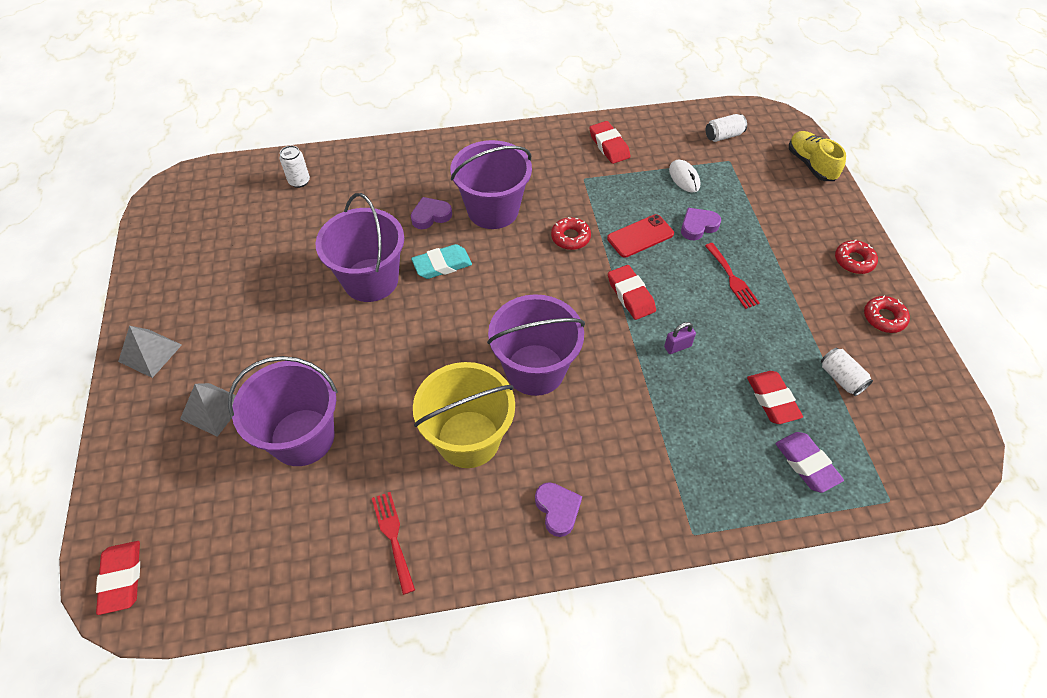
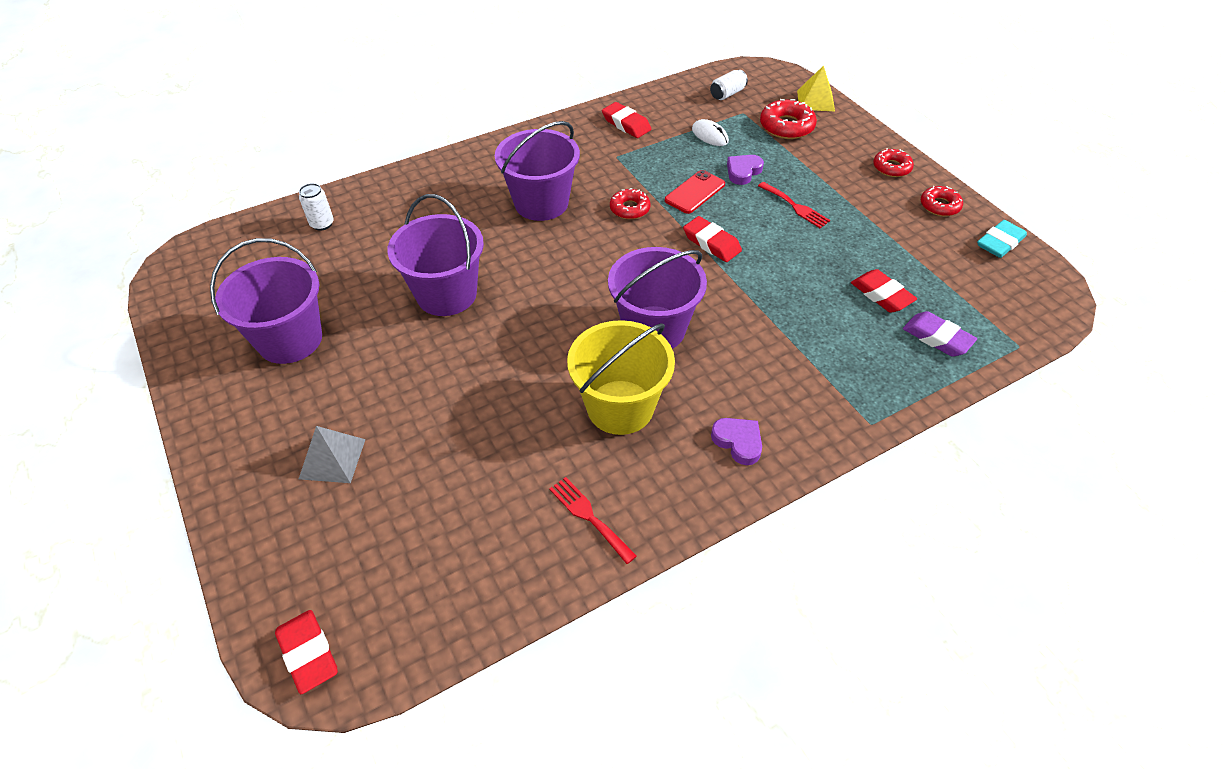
camera: 20 degrees left, 5 degrees down
(150, 353) = (230, 426): grey pyramid -> none
(302, 437) = (446, 456): purple bucket -> purple bucket (290, 340)
(430, 216) = (480, 222): purple heart -> none
(442, 265) = (514, 263): turquoise eraser -> turquoise eraser (999, 243)
(677, 346) = (776, 274): purple padlock -> none
(766, 186) = (786, 126): none -> red donut
(811, 164) = (815, 100): yellow shoe -> yellow pyramid
(841, 378) = (929, 262): white can -> none

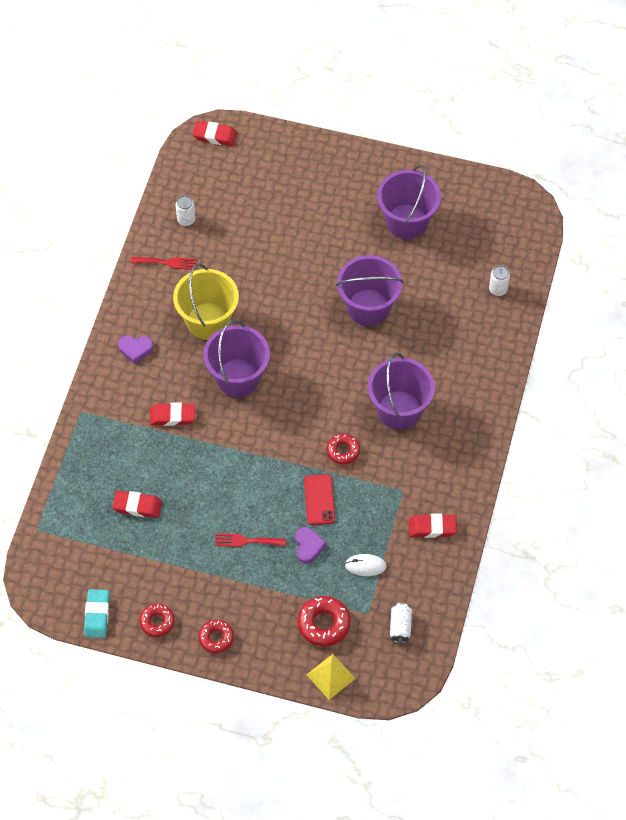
camera: 135 degrees right, 10 degrees up
(332, 458) = (305, 195): grey pyramid -> none
(500, 555) = (186, 220): none -> white can
(711, 243) = (267, 465): red eraser -> red eraser (172, 416)
(937, 338) = (85, 498): purple eraser -> none

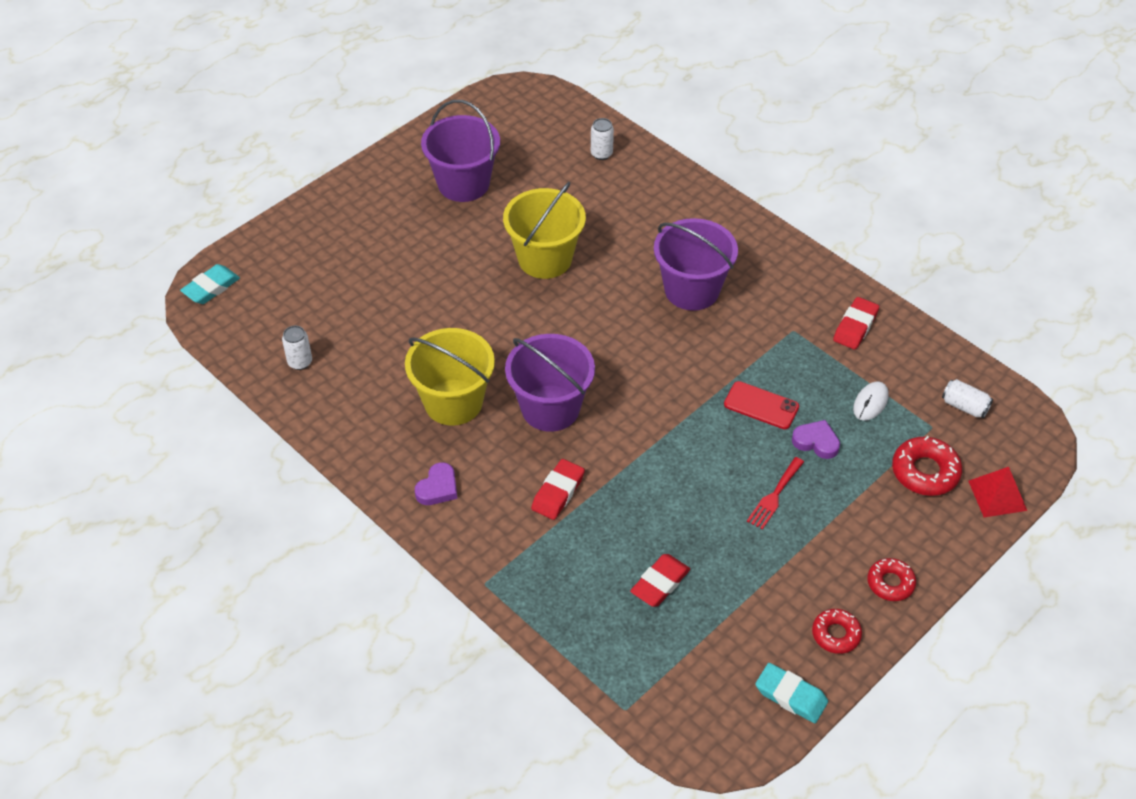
camera: 60 degrees left, 10 degrees down
(167, 262) = (342, 405): red fork -> none
(215, 136) = (211, 288): red eraser -> turquoise eraser
(330, 676) = (997, 495): yellow pyramid -> red pyramid
(343, 451) = (711, 358): red donut -> none
(368, 307) = (545, 259): purple bucket -> yellow bucket

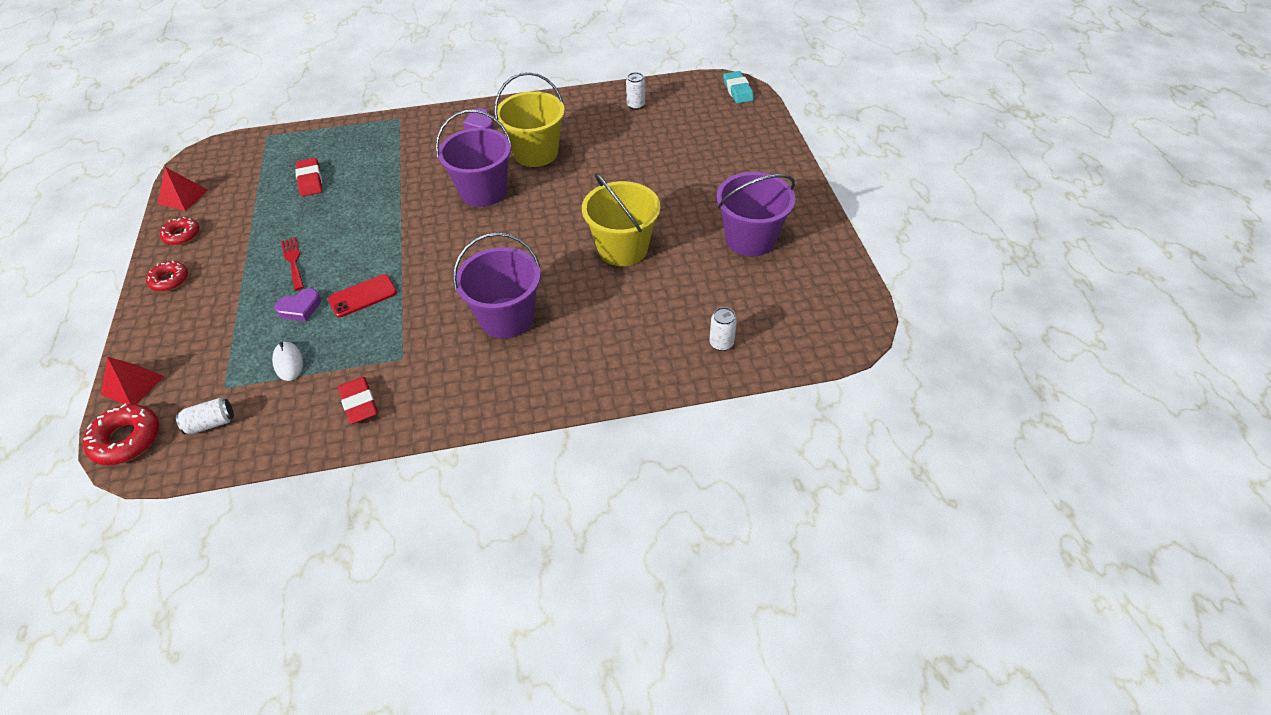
camera: 125 degrees right, 0 degrees up
(558, 492) = (419, 168): red eraser -> none
(791, 696) = (183, 197): turquoise eraser -> red pyramid
(925, 472) = (202, 355): red donut -> red donut (127, 439)

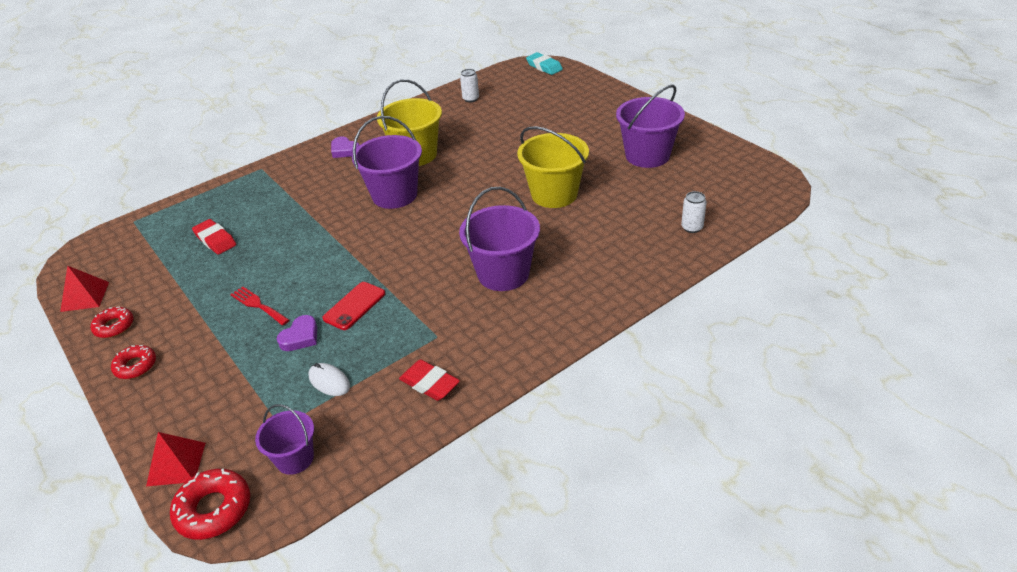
camera: 25 degrees left, 10 degrees down
(211, 423) = (295, 458): white can -> purple bucket

